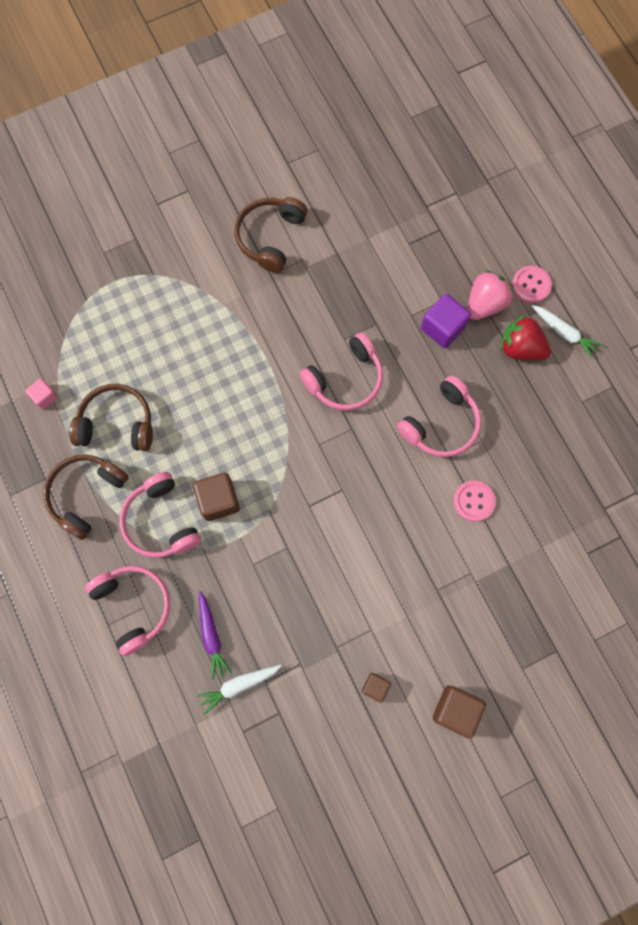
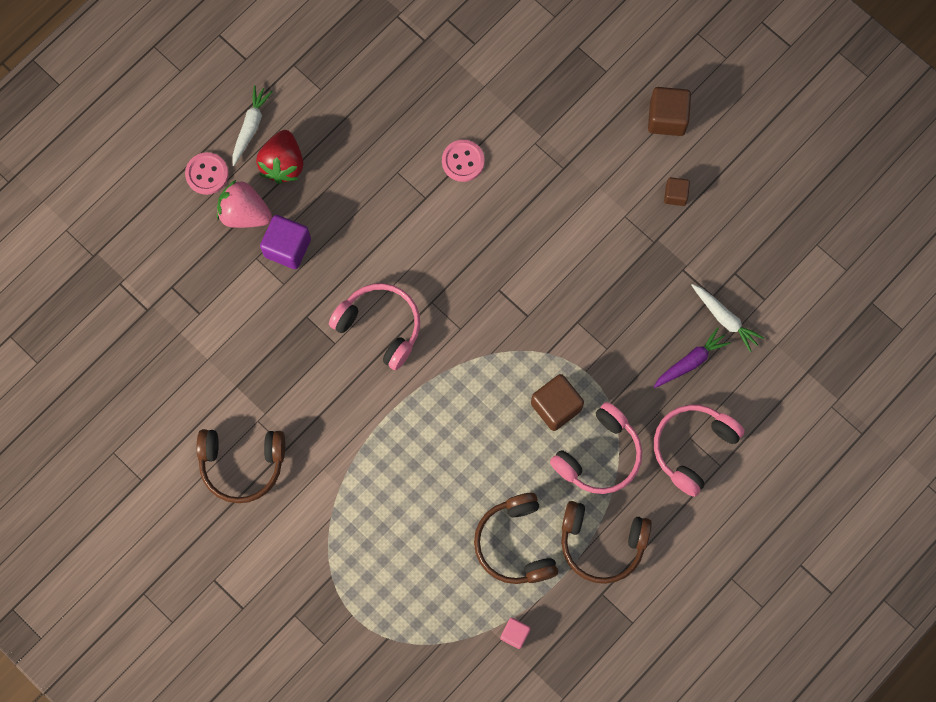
camera: 110 degrees left, 0 degrees up
(441, 424) = (395, 216): pink headphones -> none

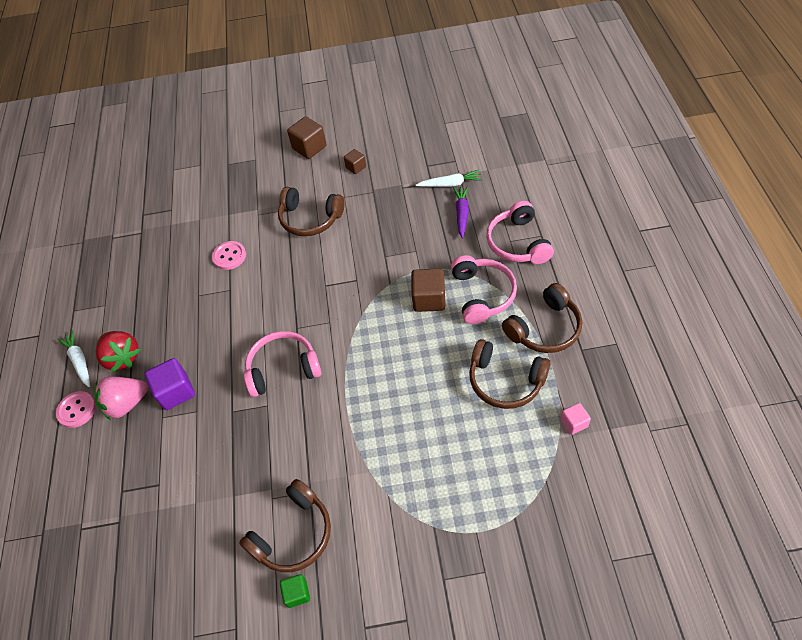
camera: 45 degrees left, 20 degrees down
(200, 506) = (297, 593): none -> green cube
(569, 204) = (310, 219): none -> brown headphones

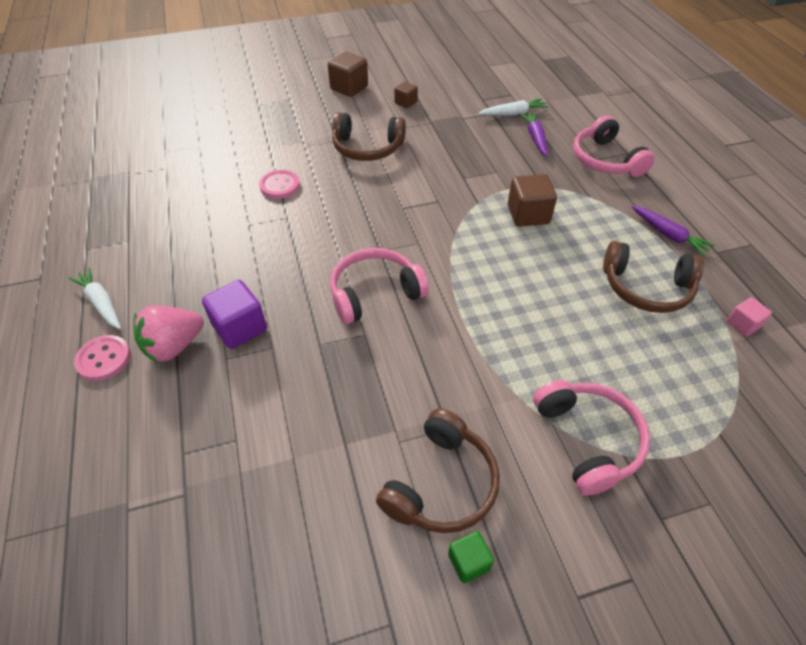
camera: 15 degrees left, 5 degrees down
(123, 357) = (161, 295): red strawberry -> none
(482, 294) = (586, 207): pink headphones -> pink headphones (588, 439)
(545, 328) = (668, 235): brown headphones -> purple carrot

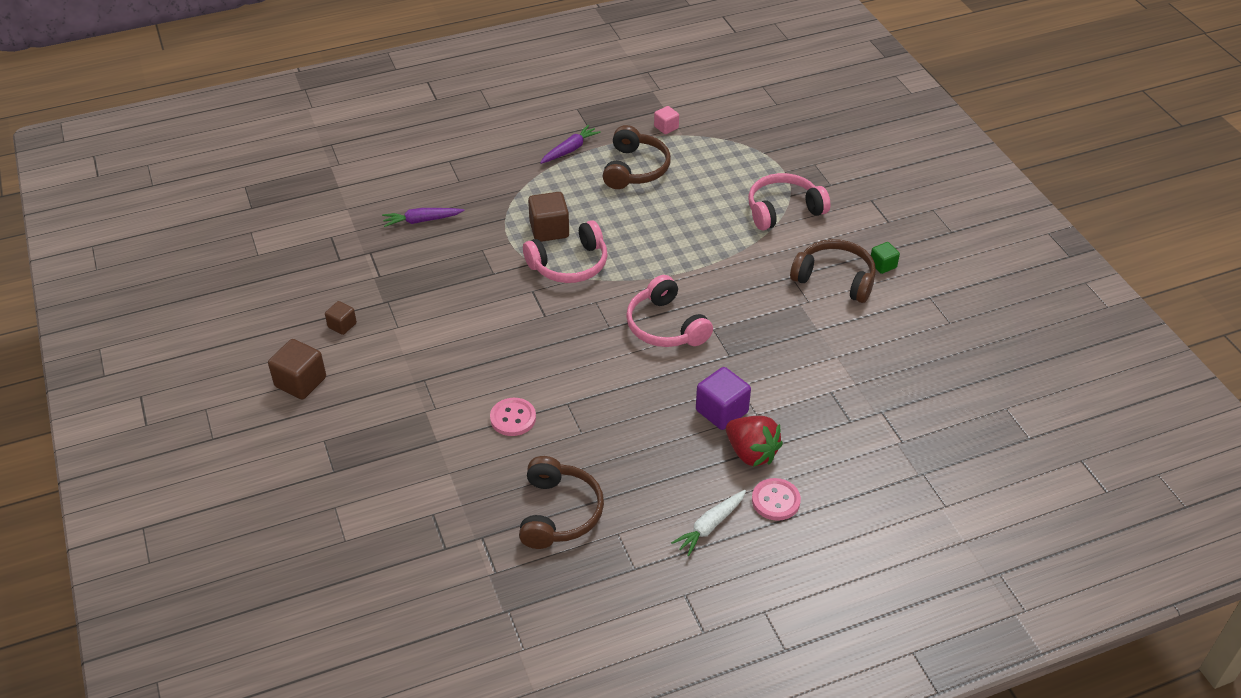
camera: 95 degrees left, 5 degrees down
(174, 346) = (751, 453): pink strawberry -> red strawberry
(367, 148) = (439, 352): brown headphones -> brown headphones (559, 513)
(513, 113) = (373, 236): white carrot -> none
(605, 160) = (461, 175): pink headphones -> pink headphones (570, 265)

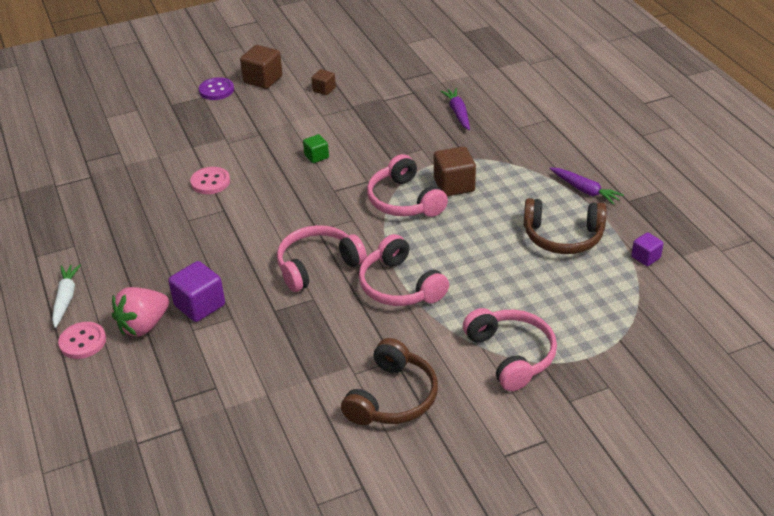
camera: 90 degrees right, 5 degrees down
(312, 427) = (216, 90): none -> purple button
(559, 513) = (103, 213): brown headphones -> none
(666, 127) = (645, 257): pink cube -> purple cube
(697, 271) = (399, 286): none -> pink headphones
(710, 526) = (66, 299): white carrot -> white carrot turned 45 degrees clockwise
(751, 453) = (143, 325): red strawberry -> pink strawberry
(883, 265) = (419, 444): green cube -> green cube (316, 156)

